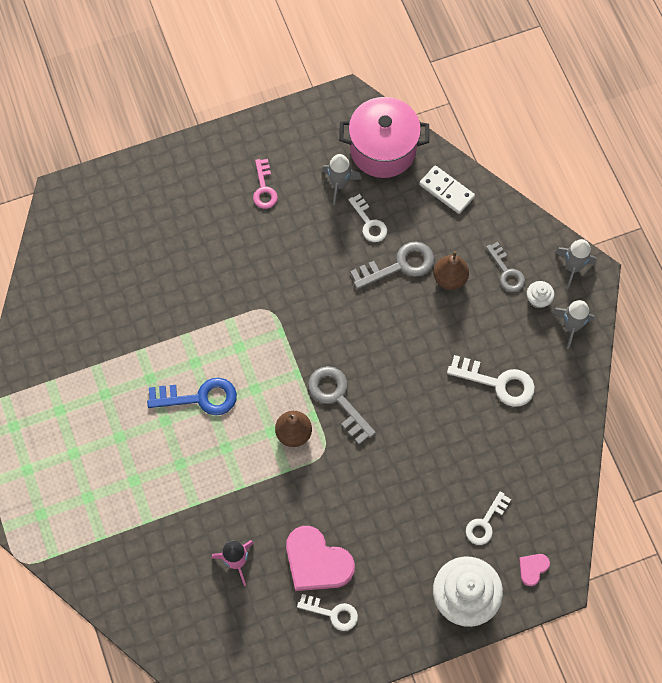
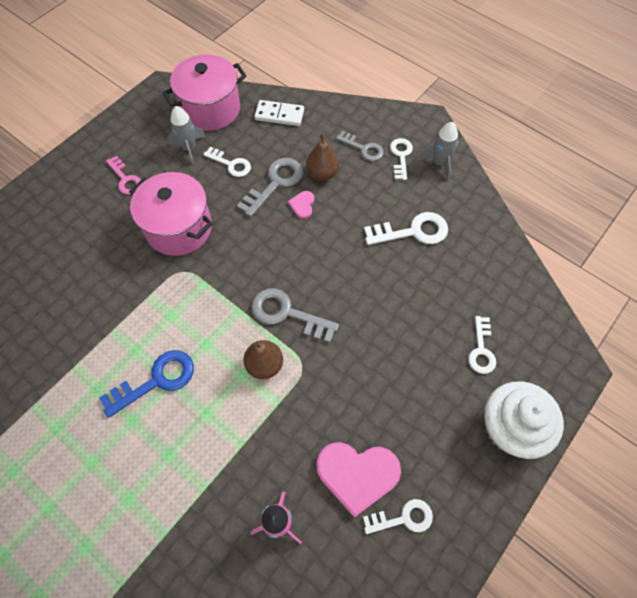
camera: 30 degrees left, 5 degrees down
(287, 266) = (179, 228): none -> pink pot
(532, 568) = (547, 366): pink heart -> pink heart (302, 205)
(538, 299) = (401, 156): white cupcake -> white key
(572, 267) = (410, 123): grey rocket -> none

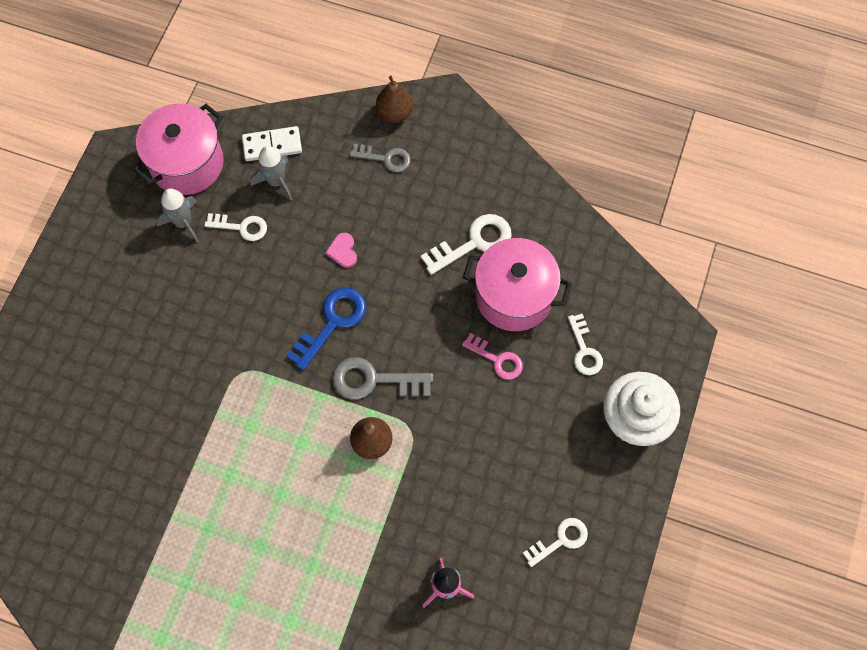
camera: 20 degrees left, 5 degrees up
(125, 179) = (126, 285): pink key -> pink key (497, 359)
(156, 380) = (266, 498): blue key -> blue key (332, 322)
(179, 228) = (215, 324): pink pot -> pink pot (514, 296)
(275, 183) = (302, 234): grey key -> none
(322, 174) = (350, 205): brown pear -> brown pear (394, 113)
(357, 474) = (504, 516): pink heart -> none
(401, 156) = (431, 154): white key -> none
(439, 163) = (476, 150): grey rocket -> grey rocket (276, 181)

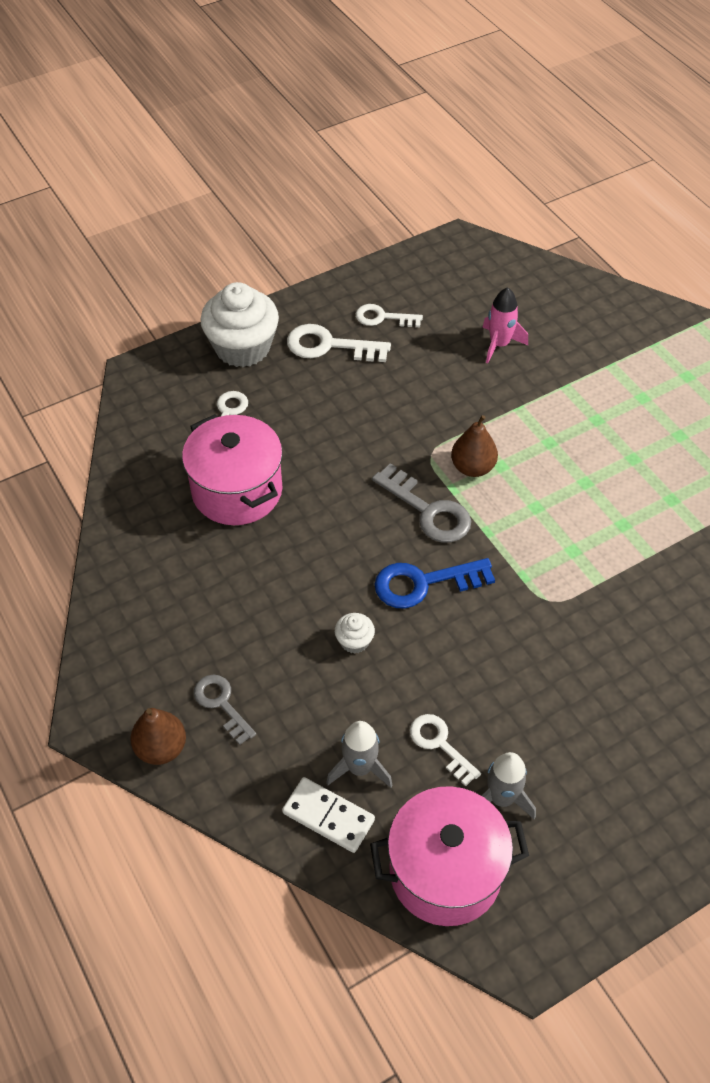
camera: 140 degrees left, 15 degrees down
(343, 251) = (354, 641): pink heart -> white cupcake
(474, 242) = (222, 558): white key -> white key (329, 346)
(497, 359) = (304, 455): pink key -> none

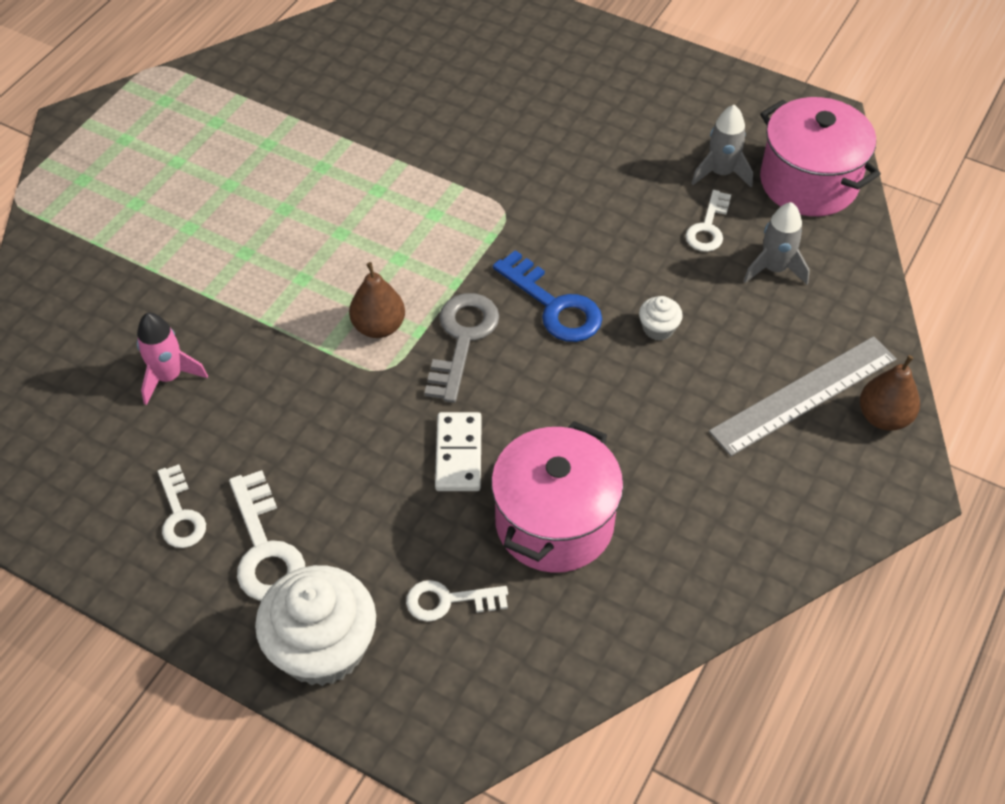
camera: 120 degrees left, 0 degrees up
(221, 704) = (804, 395): grey key -> grey ruler
(328, 816) = (832, 270): white domino -> white domino (458, 454)

